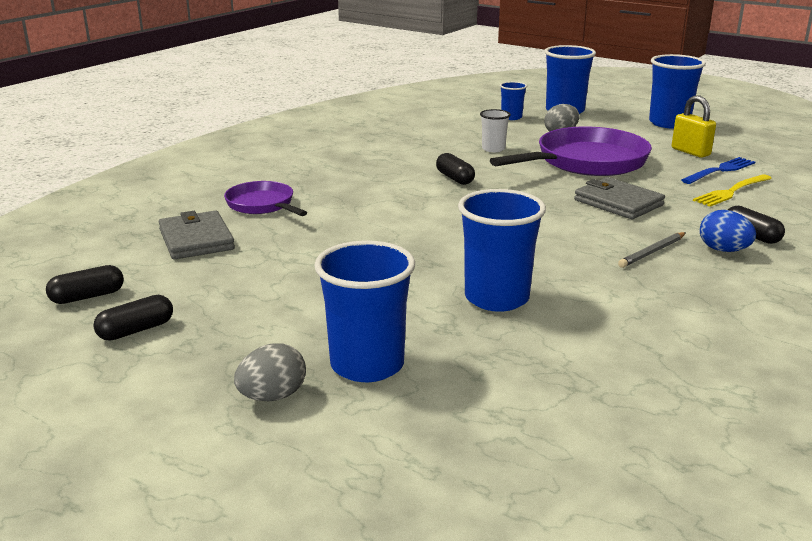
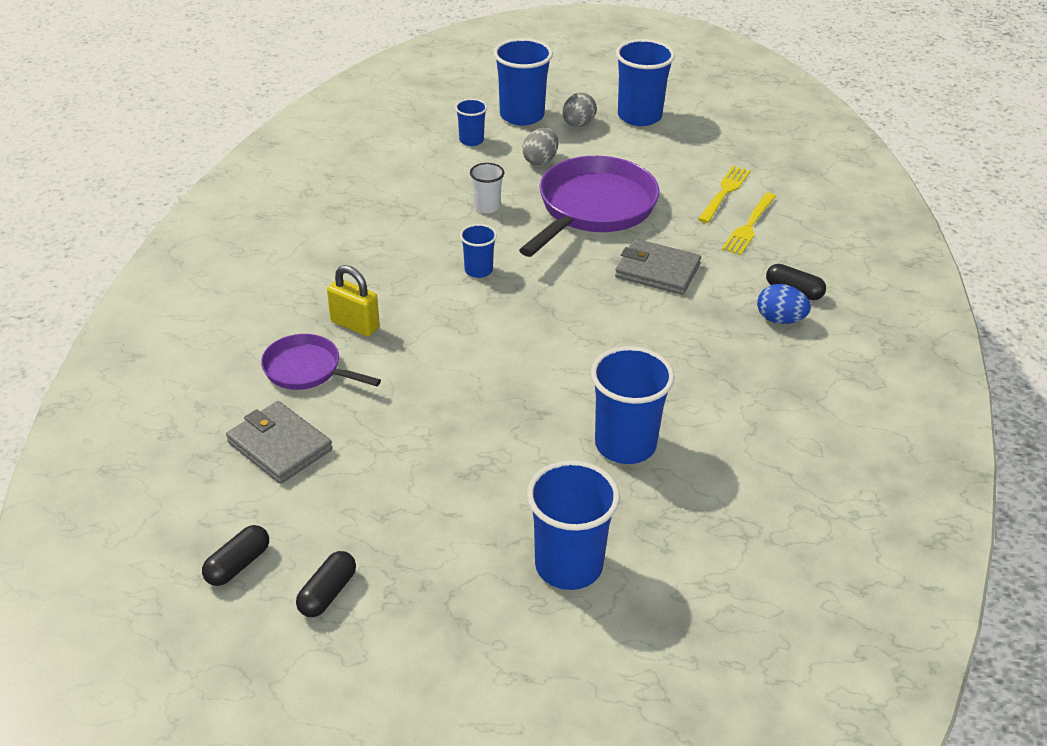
camera: 25 degrees left, 15 degrees up
(272, 396) = (515, 630): grey egg -> grey egg (578, 125)
(455, 178) = (478, 270): black capsule -> blue cup
(652, 252) = (723, 339): grey pencil -> none
(690, 152) = (683, 166): yellow padlock -> yellow padlock (355, 325)
(720, 170) = (724, 192): blue fork -> yellow fork

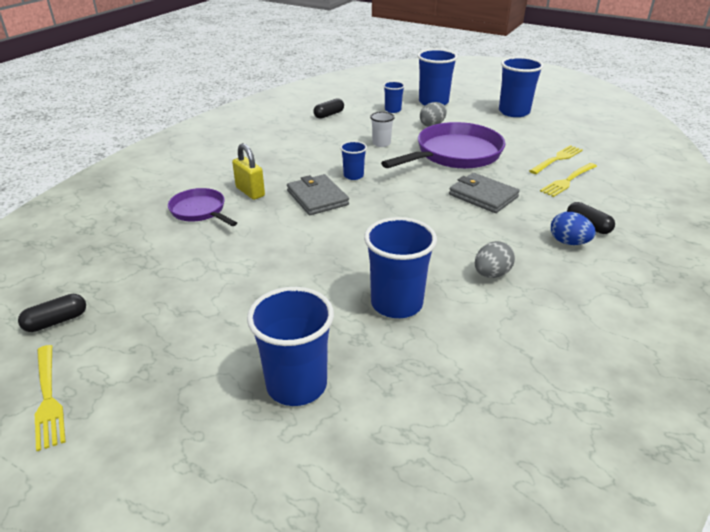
camera: 20 degrees right, 5 degrees down
(280, 446) = (147, 252): grey wallet -> grey wallet (317, 198)
(305, 652) = (48, 398): none -> yellow fork
(327, 593) = (99, 357): black capsule -> black capsule (329, 115)
(578, 125) = (468, 111): grey egg -> grey egg (491, 274)

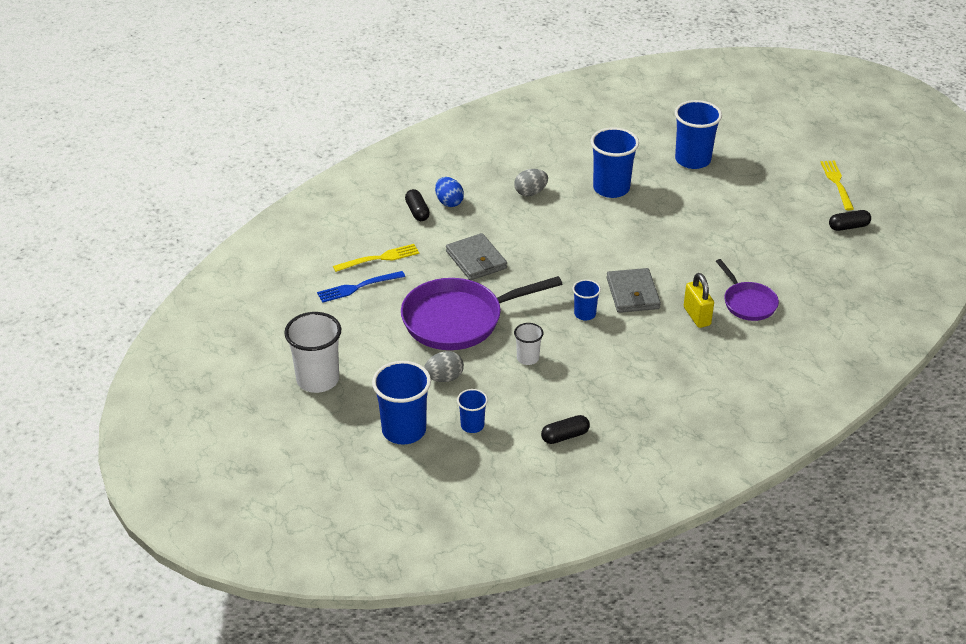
camera: 160 degrees left, 5 degrees up
(514, 112) = (318, 380): blue cup -> white cup
(557, 159) = (358, 287): yellow fork -> blue fork

